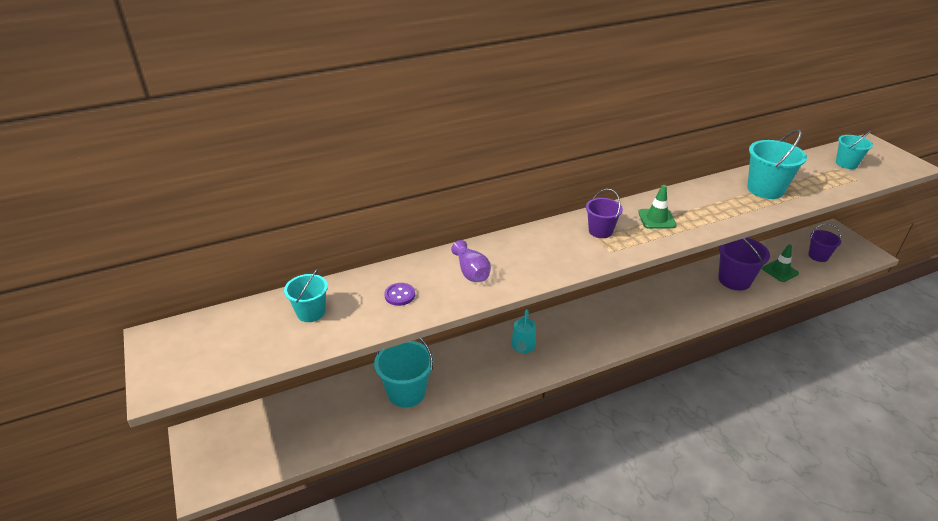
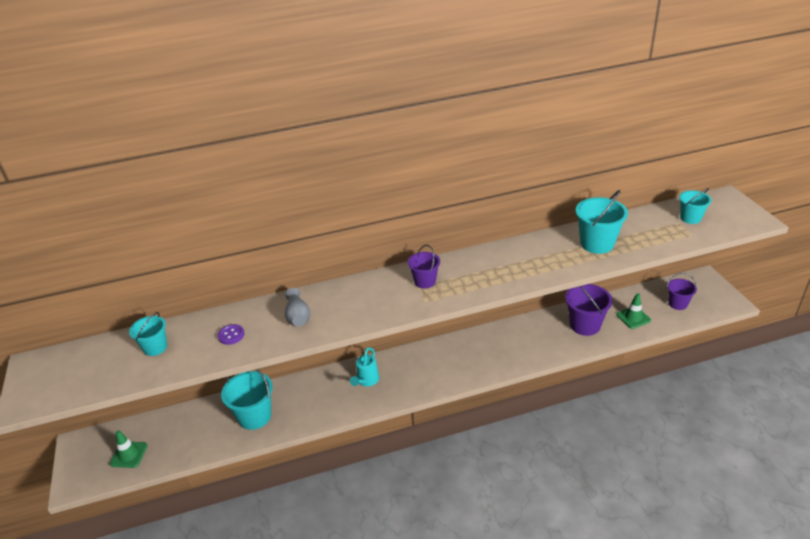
camera: 10 degrees right, 0 degrees up
(471, 272) = (298, 316): purple vase -> grey vase
(656, 219) = (481, 271): green traffic cone -> green traffic cone (129, 455)

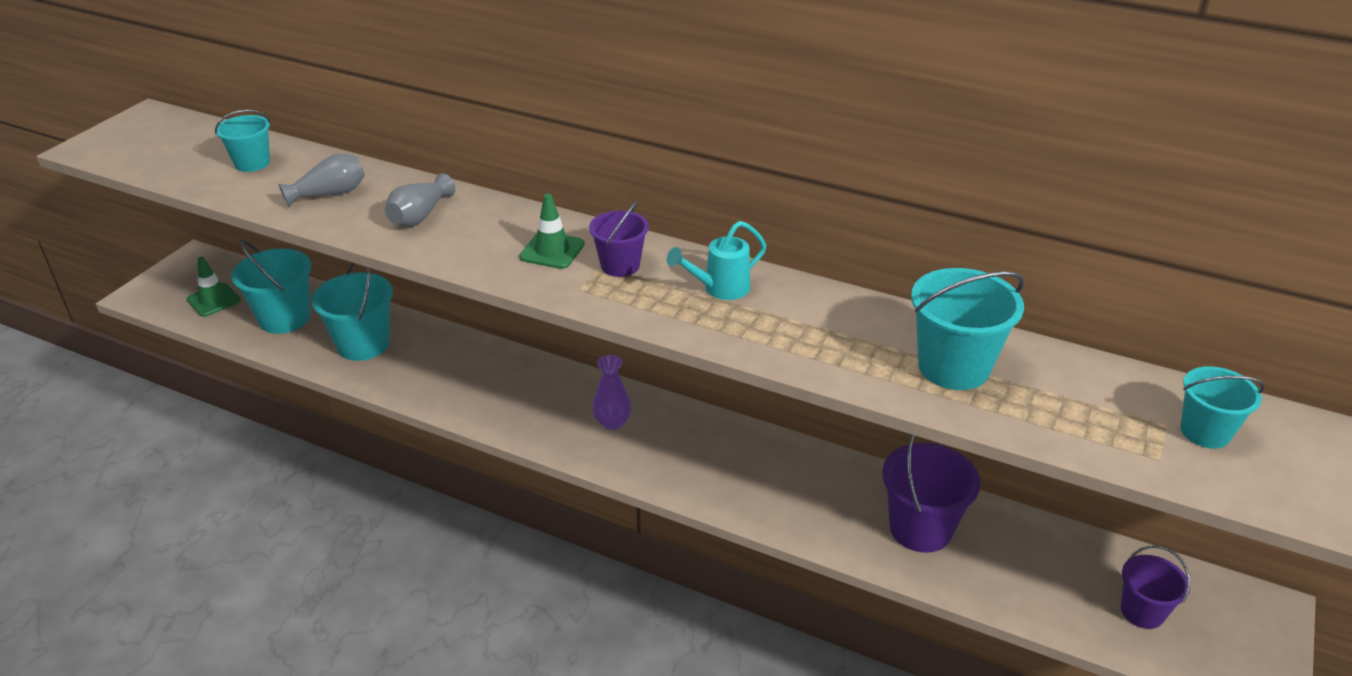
camera: 40 degrees right, 0 degrees up
(189, 434) = (284, 318): none -> turquoise bucket
(231, 335) = (330, 194): purple button -> grey vase
(366, 381) = (524, 390): turquoise watering can -> turquoise watering can (719, 289)
(424, 367) = (612, 422): none -> purple vase
(633, 317) = (1022, 575): green traffic cone -> green traffic cone (552, 251)

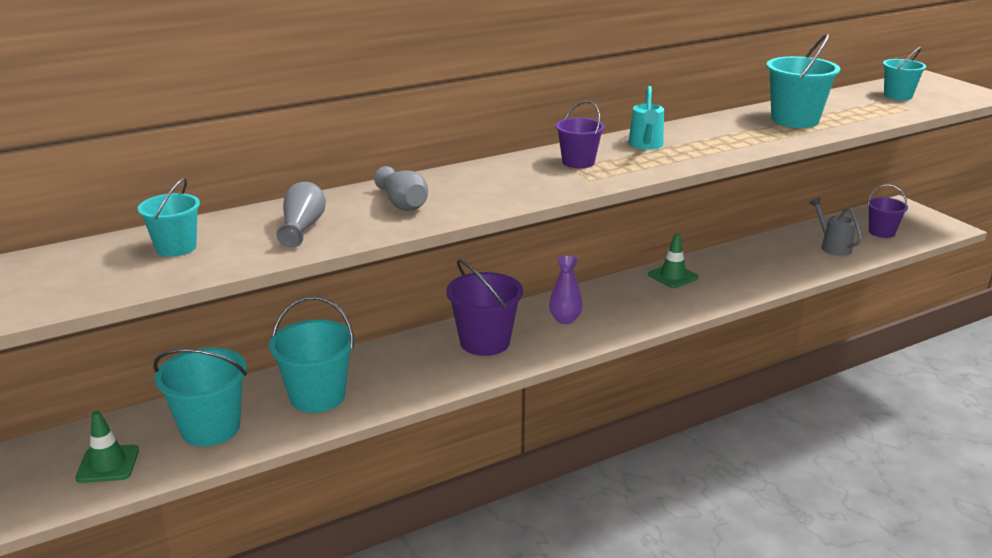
camera: 55 degrees left, 10 degrees down
(552, 251) = (528, 175): green traffic cone -> green traffic cone (673, 276)
(920, 528) = (772, 260): purple bucket -> purple bucket (485, 342)
(1030, 573) = (832, 246): none -> grey watering can

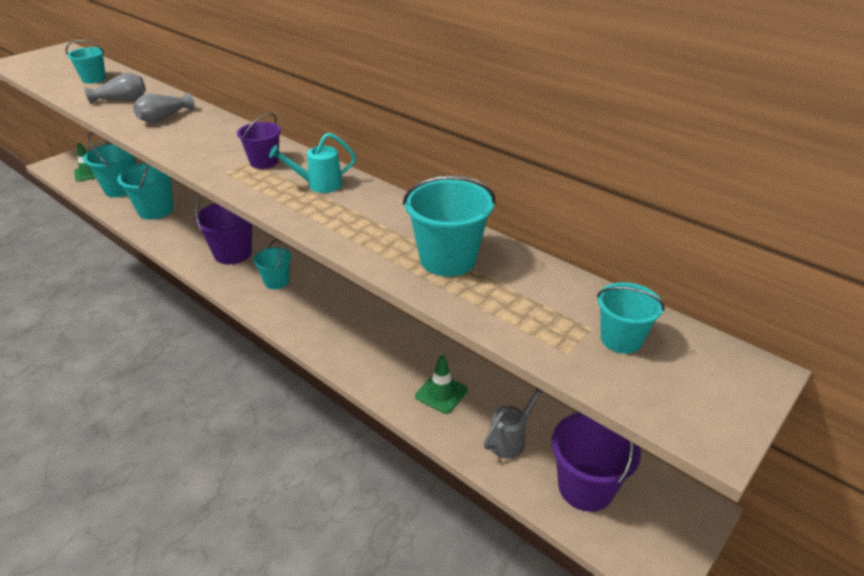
camera: 70 degrees right, 10 degrees up
(565, 319) = (276, 281): purple vase -> turquoise bucket
(673, 276) = (377, 327): green traffic cone -> green traffic cone (441, 393)
(881, 232) = (585, 487): purple bucket -> purple bucket, size x1.60

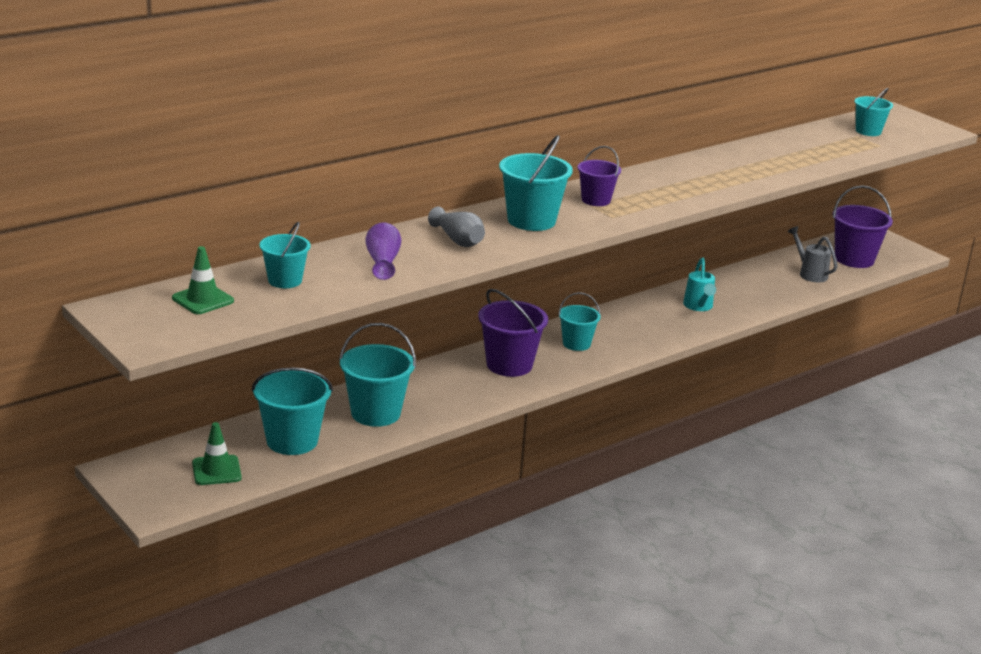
camera: 80 degrees left, 10 degrees down
(122, 100) = (383, 262): grey vase -> purple vase
(318, 185) = (651, 183): turquoise watering can -> turquoise watering can (698, 307)
(441, 393) = (758, 289): green traffic cone -> green traffic cone (202, 300)
(448, 259) = (778, 157): turquoise bucket -> turquoise bucket (531, 220)

